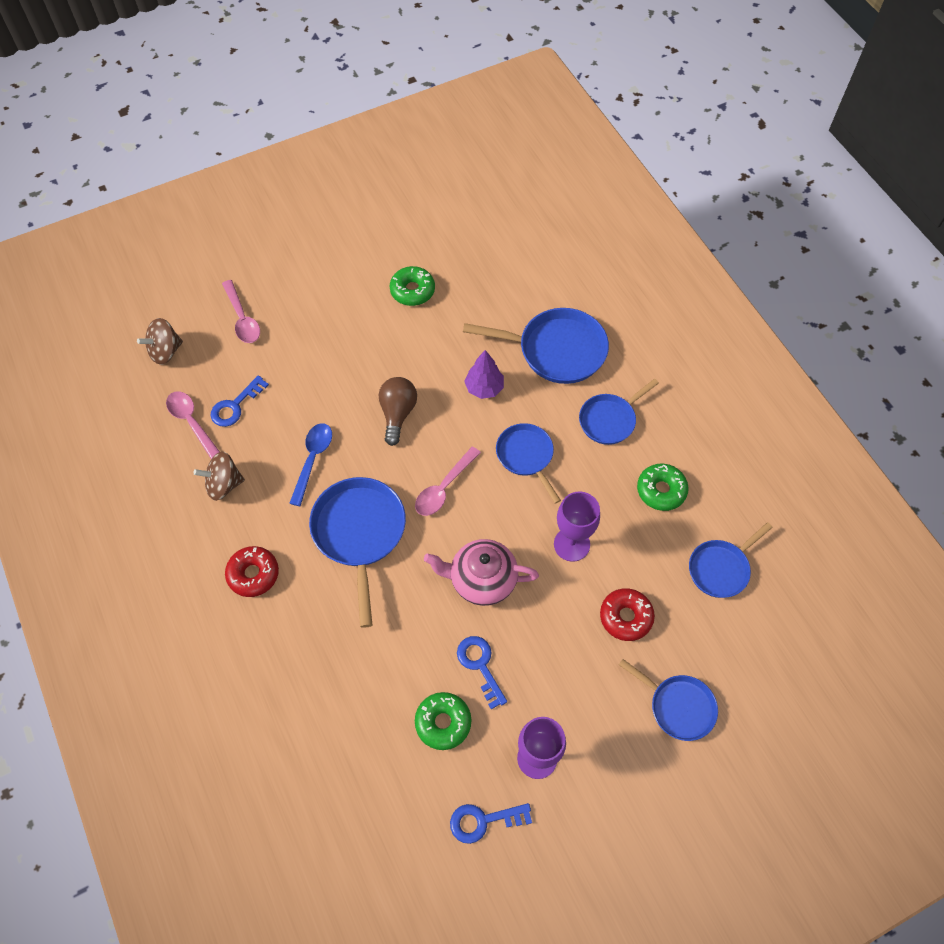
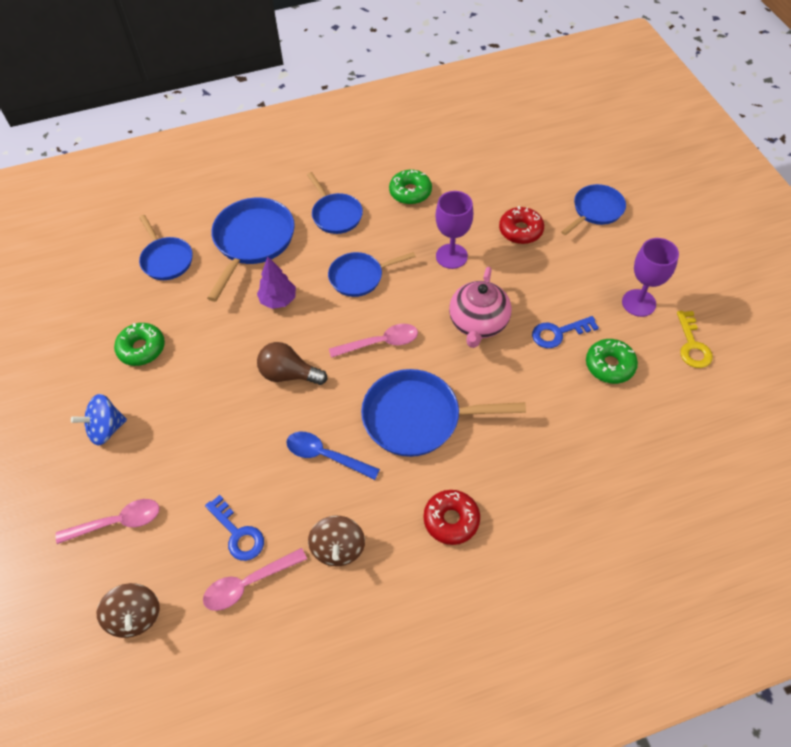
camera: 80 degrees left, 5 degrees down
(327, 287) = (106, 429): none -> blue spinning top
(444, 488) = (380, 343): pink spoon -> pink spoon turned 60 degrees counterclockwise
(483, 821) = (692, 345): blue key -> yellow key
(721, 568) = (484, 168): blue pan -> blue pan (166, 259)

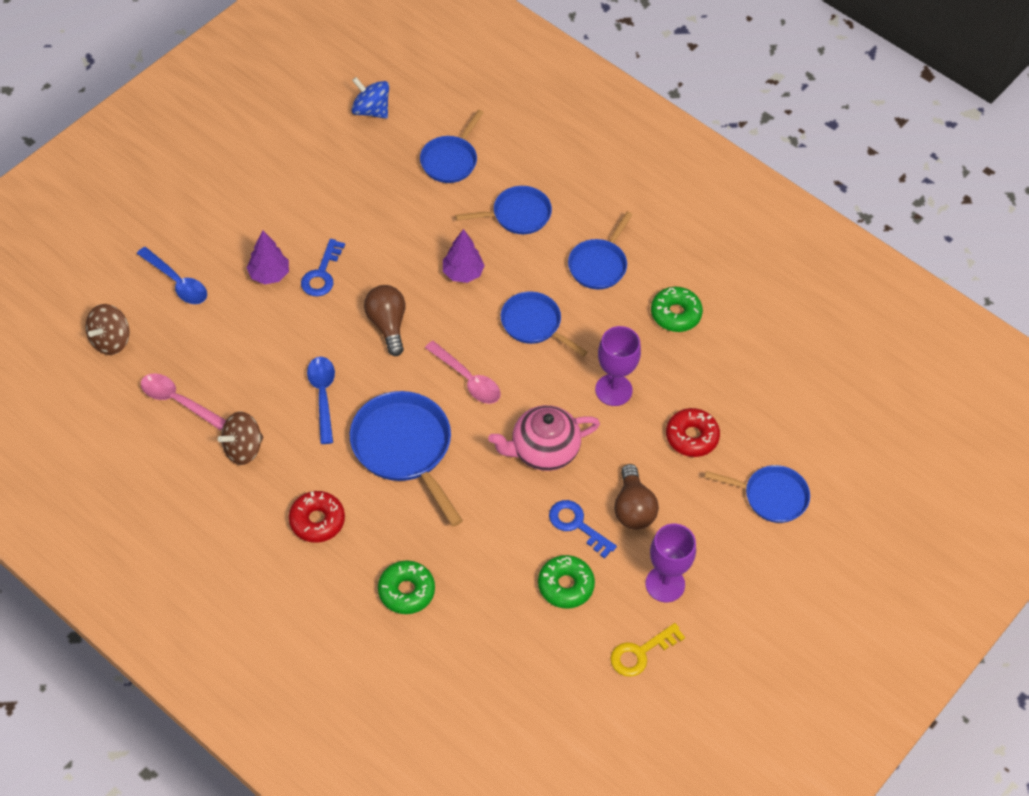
camera: 55 degrees right, 0 degrees up
(106, 429) = (252, 223): blue spinning top -> blue spinning top (371, 110)
(117, 522) = (177, 282): pink spoon -> blue spoon
(142, 348) = (344, 200): green donut -> green donut (406, 591)
(170, 440) = (269, 274): none -> purple tree
(238, 533) = (215, 370): blue key -> blue key (322, 274)
(252, 242) = (517, 215): blue pan -> blue pan, size x0.63
(562, 292) = (633, 508): none -> brown light bulb

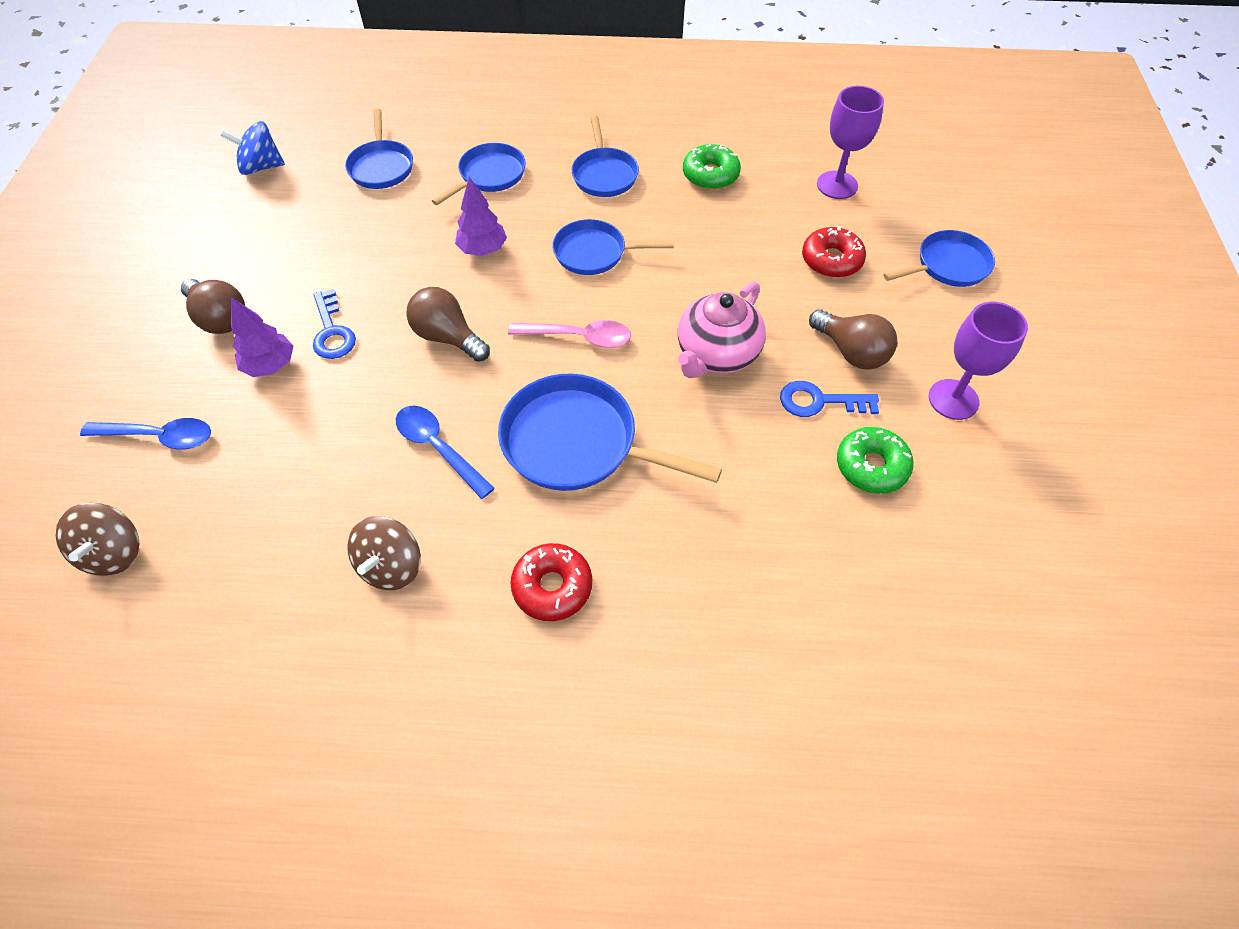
camera: 35 degrees left, 0 degrees up
(178, 401) = (262, 566): pink spoon -> none
(263, 220) = (220, 318): none -> brown light bulb
(406, 591) = (724, 592): green donut -> none
(613, 390) = (724, 264): purple goblet -> purple goblet (837, 185)
(640, 653) = (1007, 480): yellow key -> none

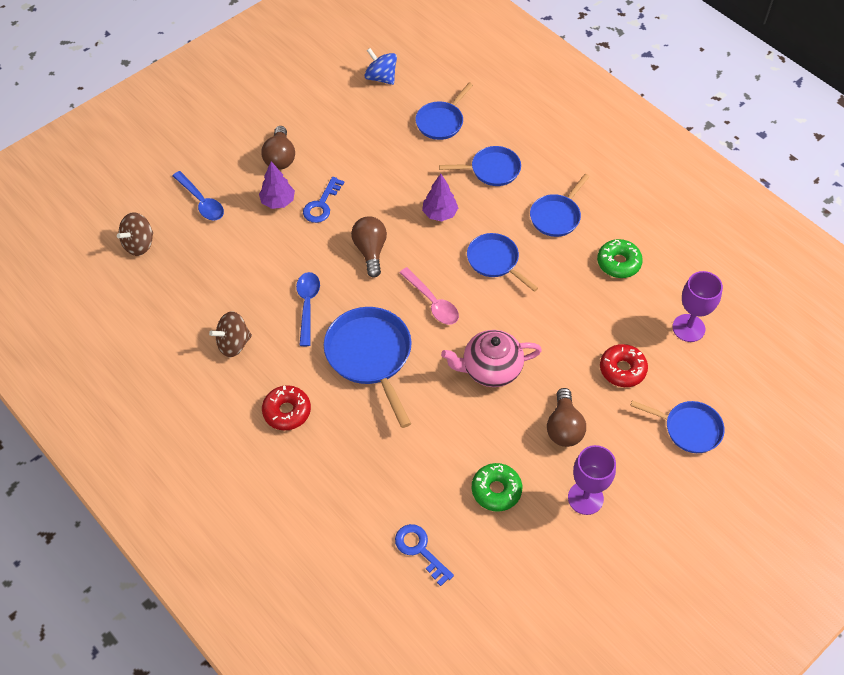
camera: 45 degrees right, 0 degrees up
(819, 401) = (512, 437): blue key -> blue key (420, 550)

